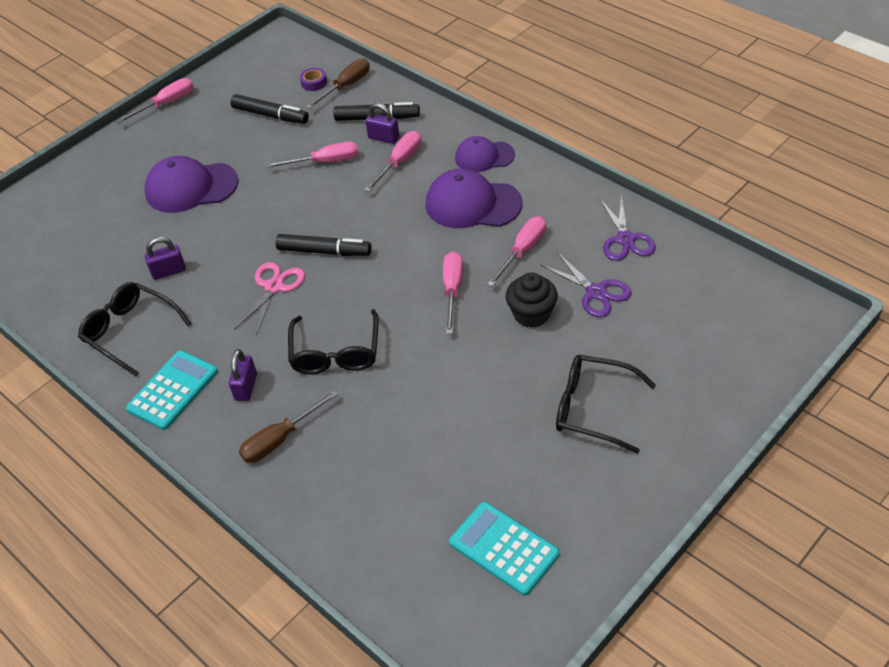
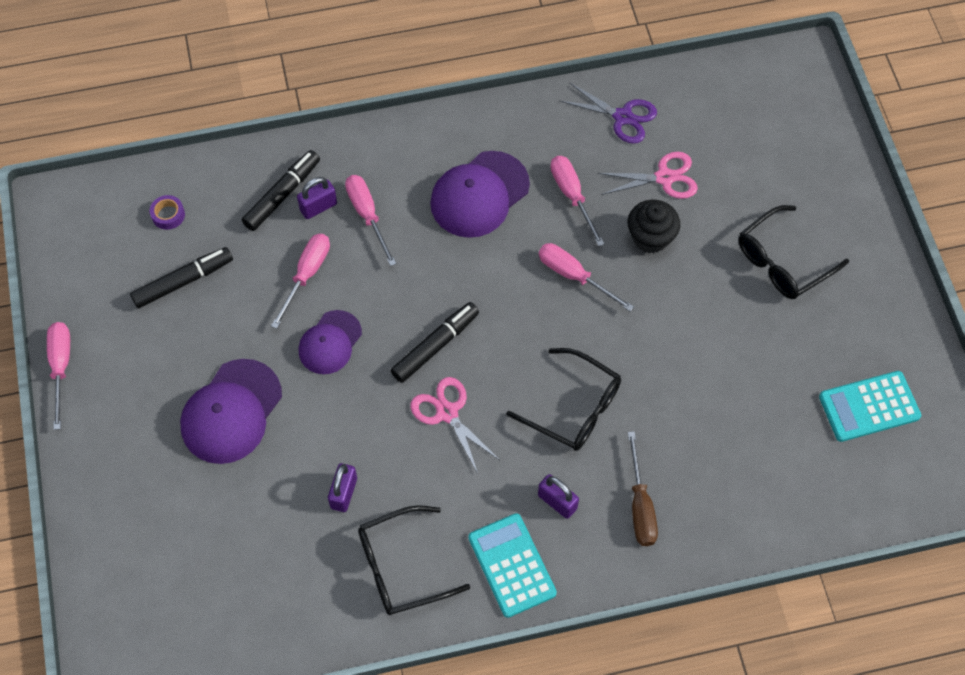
camera: 60 degrees left, 15 degrees up
(346, 86) = (204, 191): brown screwdriver -> none
(484, 157) = (424, 146): purple cap -> purple cap (330, 342)
(596, 292) = (664, 178): purple scissors -> pink scissors

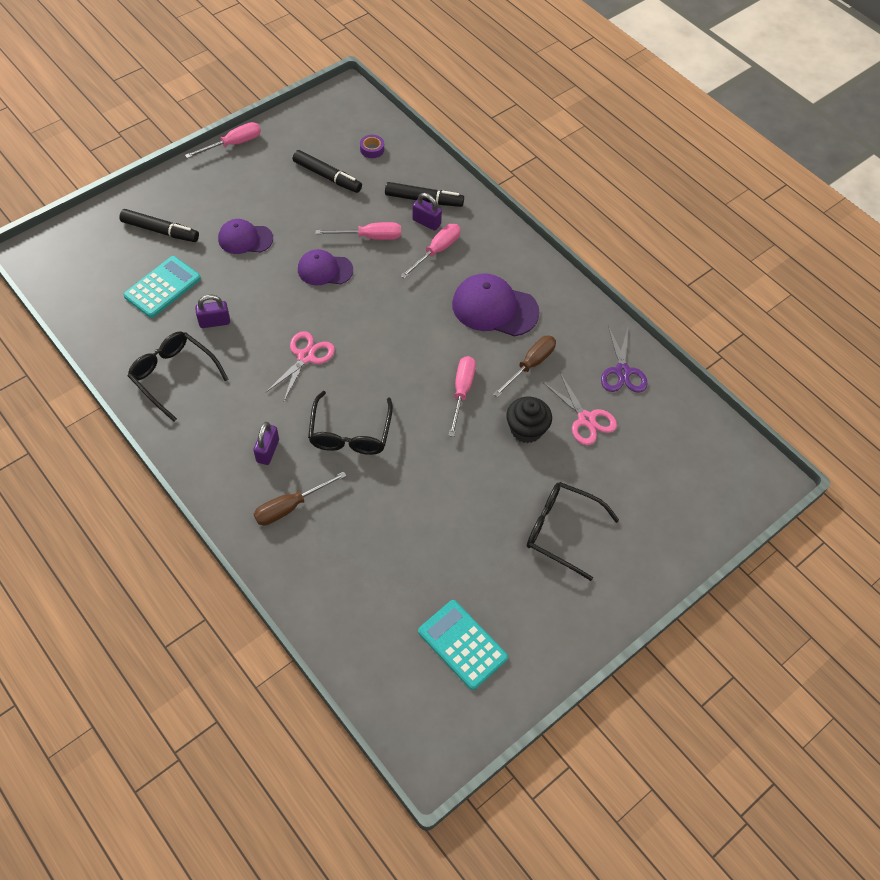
camera: 60 degrees right, 5 degrees down
(231, 412) = (245, 239): purple cap -> purple cap, size x0.64
(435, 346) = (355, 329): black marker -> black marker (160, 231)
(511, 565) = (204, 441): turquoise calculator -> turquoise calculator (162, 287)
(572, 196) = (530, 365): pink screwdriver -> brown screwdriver

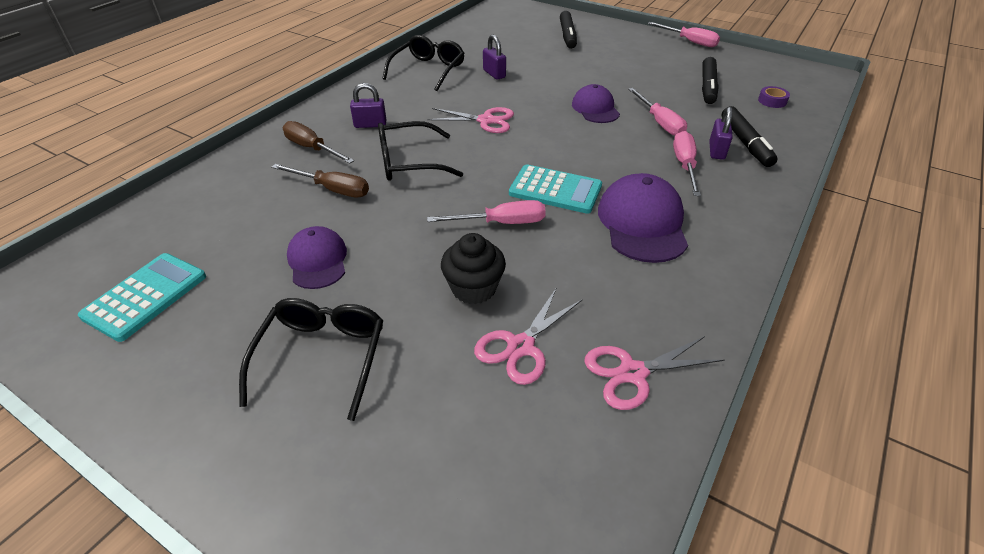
camera: 75 degrees right, 15 degrees down
(162, 287) = (512, 48): turquoise calculator -> turquoise calculator (555, 190)
(245, 239) = (593, 67): purple cap -> purple cap (318, 260)
(437, 251) = (684, 165): pink screwdriver -> pink screwdriver turned 105 degrees counterclockwise
(530, 365) = (578, 271): brown screwdriver -> brown screwdriver (332, 189)
(622, 372) = (632, 373): purple scissors -> pink scissors

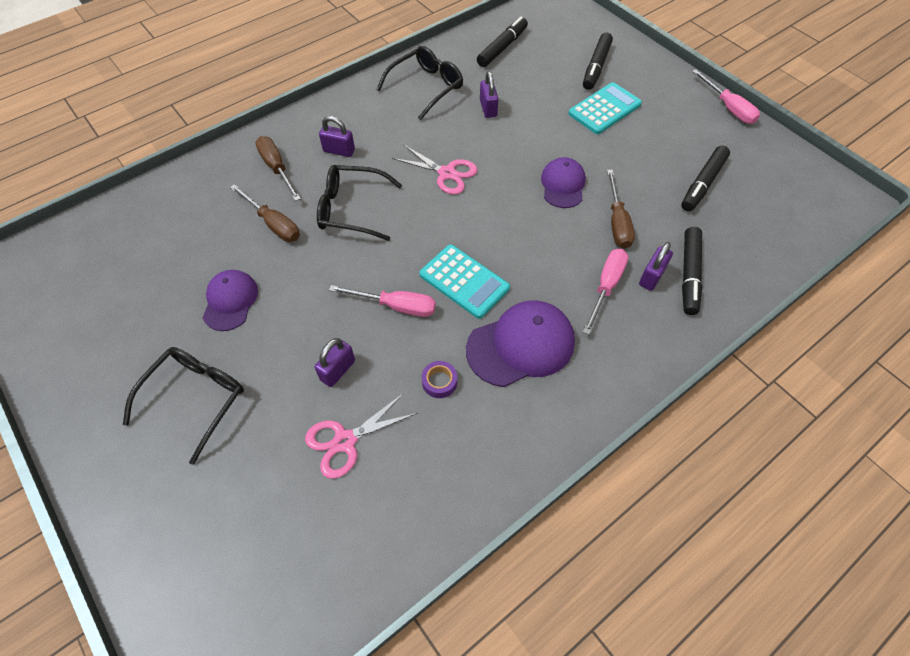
camera: 20 degrees right, 15 degrees up
(145, 296) = (95, 297): turquoise calculator -> turquoise calculator (604, 109)
(473, 288) = (337, 370): black cupcake -> purple padlock
(480, 37) = (502, 48): none -> black marker
(632, 373) = (418, 497): pink scissors -> none
(642, 223) = (521, 345): purple cap -> purple cap turned 45 degrees clockwise
(660, 123) = (617, 222): pink screwdriver -> brown screwdriver
(772, 101) = (761, 223): purple tape -> purple tape (439, 382)

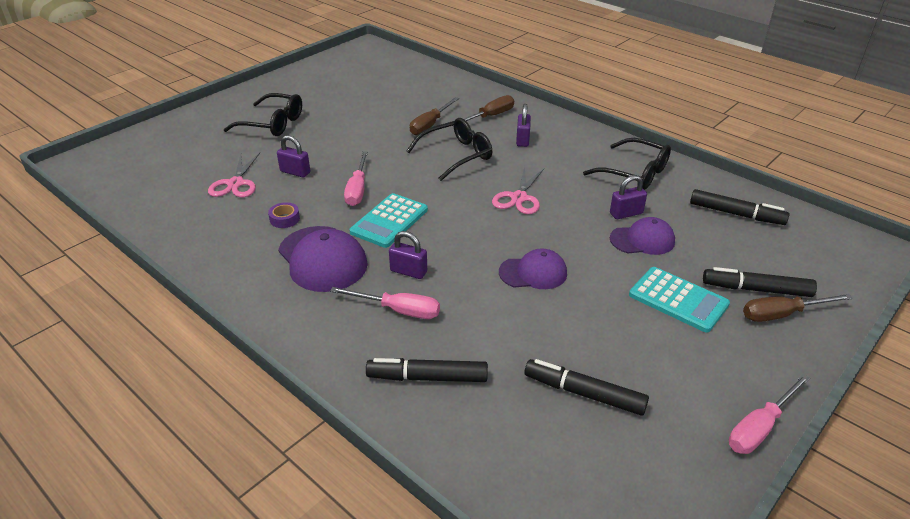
camera: 80 degrees right, 20 degrees down
(230, 301) = (353, 121): purple cap -> purple cap (642, 240)
(345, 441) = (235, 183): pink scissors -> pink scissors turned 135 degrees counterclockwise
(351, 209) = (456, 155): black glasses -> black glasses turned 60 degrees clockwise
(617, 222) = (491, 316): brown screwdriver -> brown screwdriver (782, 314)
(651, 277) = (418, 345): purple padlock -> purple padlock (408, 271)

